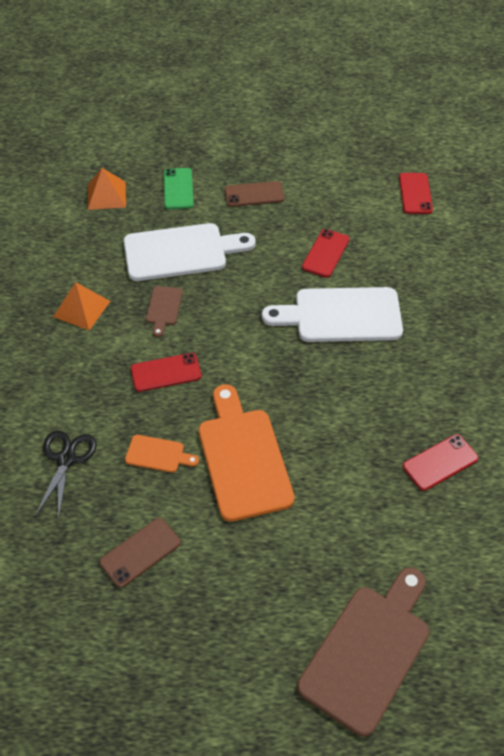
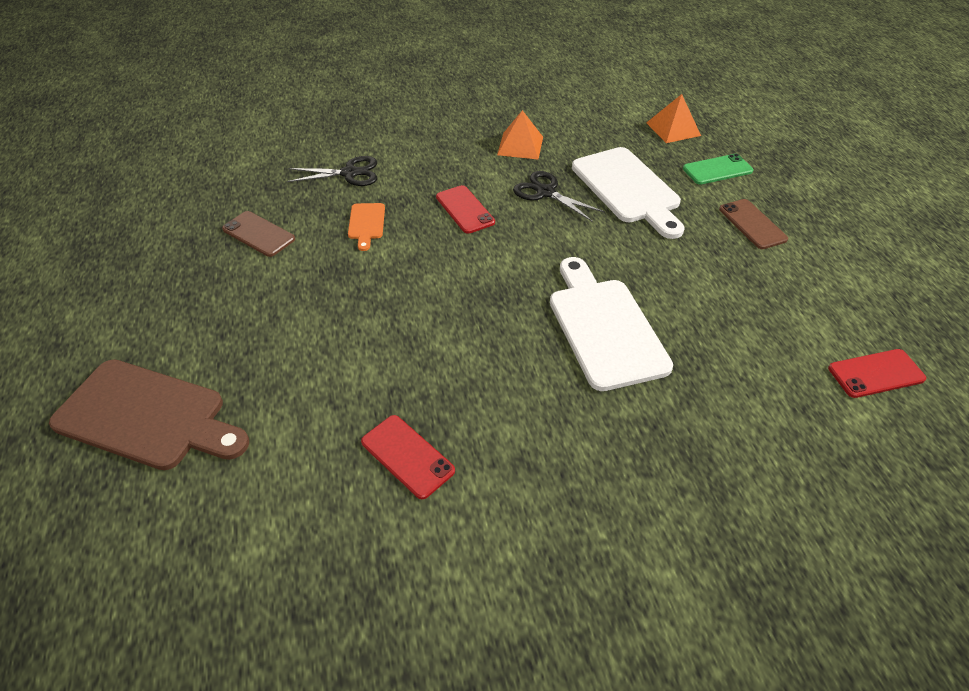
camera: 75 degrees right, 5 degrees down
(164, 308) = (546, 192): brown cutting board -> black scissors
(243, 458) = (374, 280): orange cutting board -> none
(325, 253) = (698, 298): red phone -> none

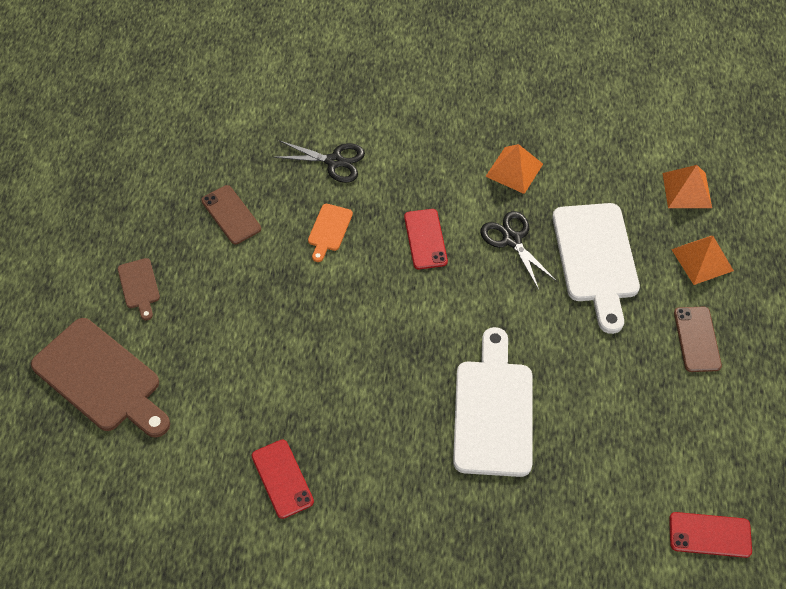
camera: 20 degrees right, 10 degrees up
(172, 316) = (139, 286): none -> brown cutting board
(717, 170) = (702, 260): green phone -> orange pyramid

